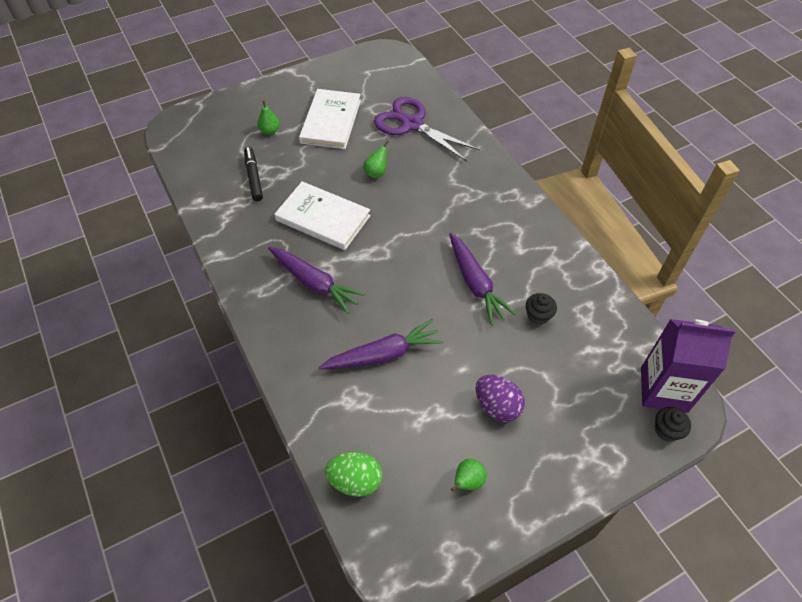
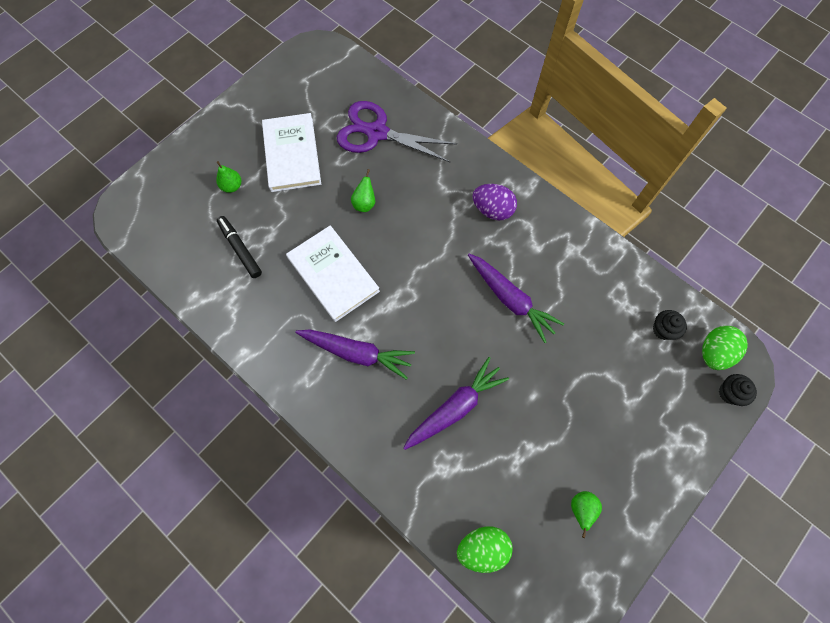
camera: 20 degrees left, 15 degrees up
(323, 218) = (333, 274): white book -> white book turned 45 degrees clockwise
(497, 406) = (578, 423): purple egg -> purple egg (492, 210)
(538, 316) = (580, 315): black cupcake -> black cupcake (663, 329)
(663, 389) = (714, 352): purple carton -> green egg

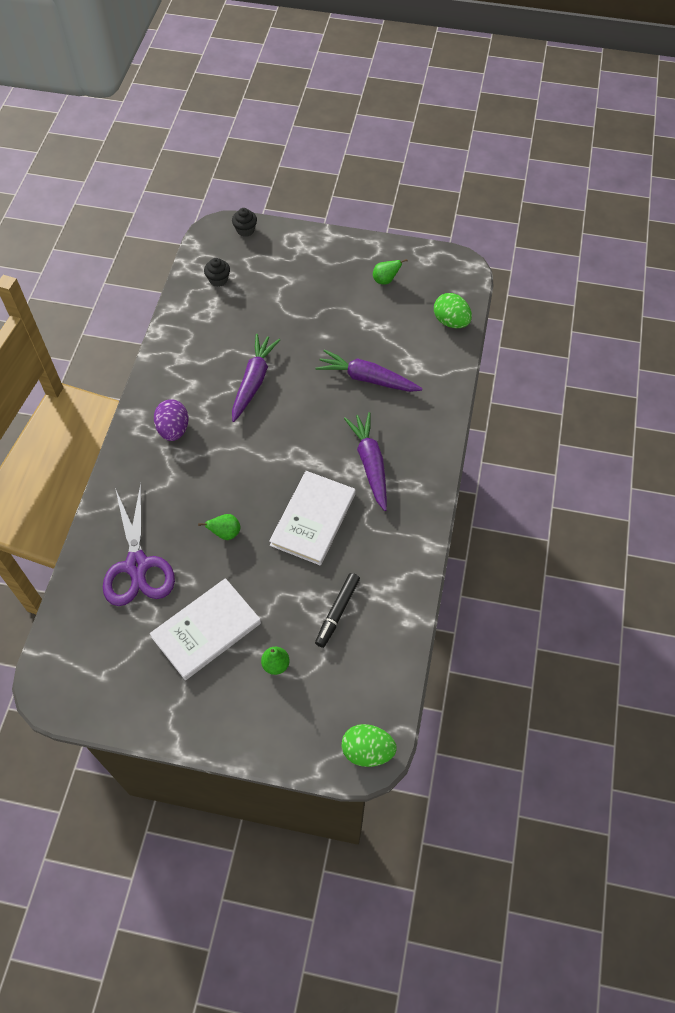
camera: 120 degrees left, 10 degrees down
(714, 352) = (218, 247): green egg -> green egg (367, 751)

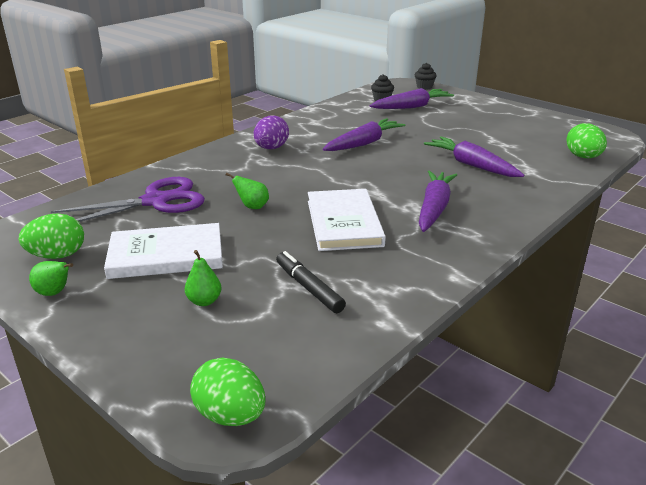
camera: 30 degrees right, 30 degrees down
(121, 675) = (57, 255): none -> green egg
(137, 566) = (156, 201): purple scissors -> purple scissors turned 135 degrees counterclockwise
(257, 284) = (411, 107): none -> purple carrot
(313, 519) = (344, 223): white book -> white book turned 60 degrees counterclockwise
(337, 612) = (309, 288): black marker -> black marker turned 90 degrees clockwise
(385, 280) = (530, 126): green pear -> green pear (55, 293)

